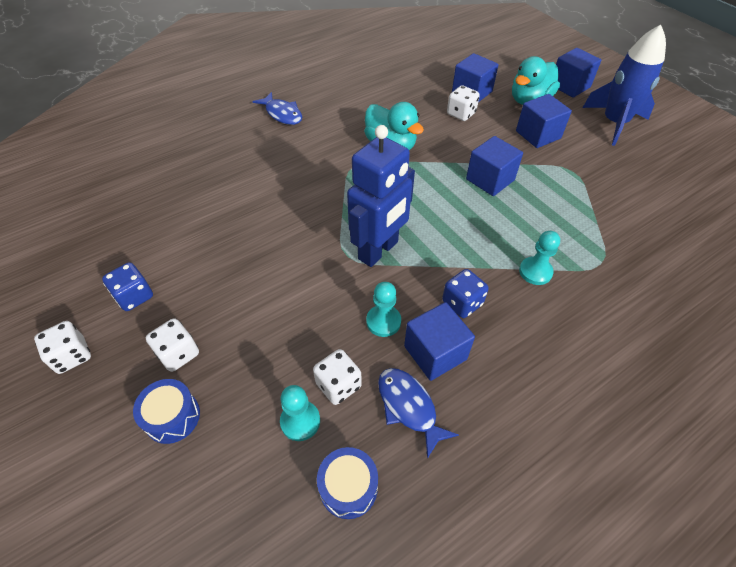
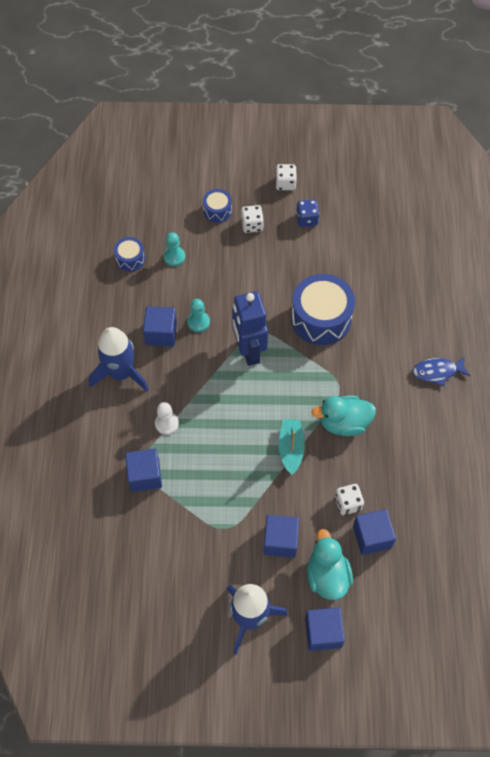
camera: 125 degrees right, 10 degrees up
(284, 212) = (321, 318): none -> blue drum
(338, 385) = (179, 281): white dice -> none
(409, 407) = (144, 303): blue fish -> none
(452, 166) = (291, 448): none -> turquoise boat
(462, 303) = (178, 368): blue dice -> none
(490, 180) = (259, 462): blue cube -> blue cube (145, 475)
(530, 360) = (121, 373): none -> blue rocket
(535, 272) = (166, 423): turquoise pawn -> white pawn

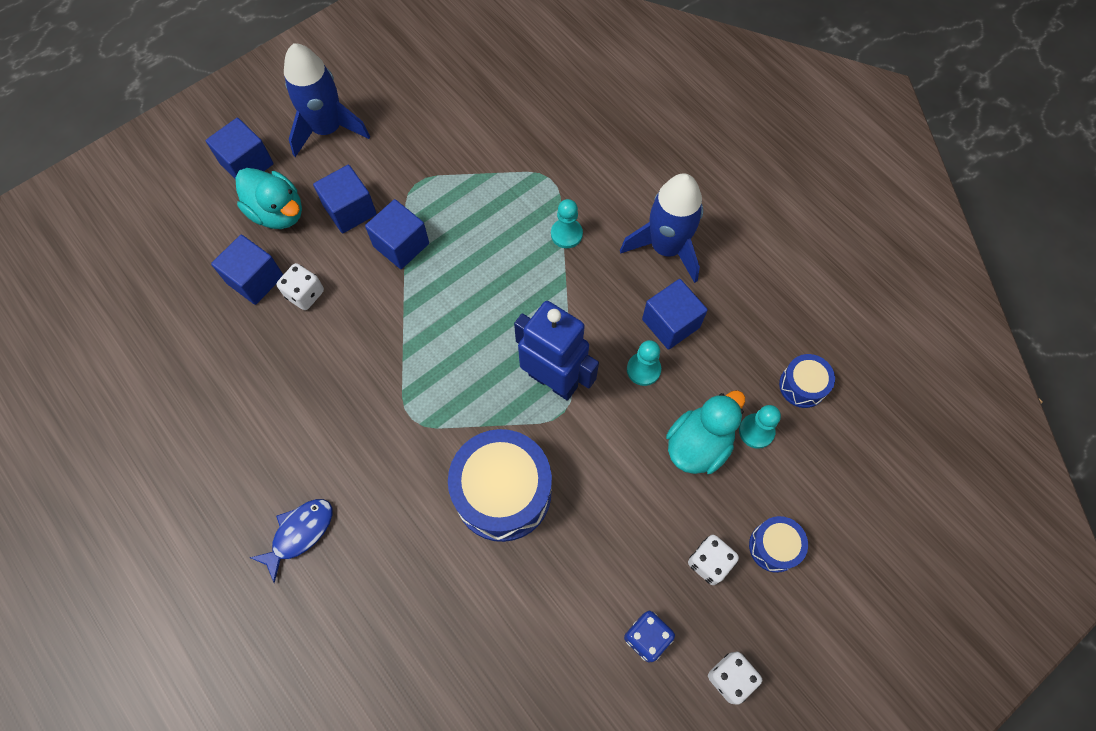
camera: 140 degrees right, 5 degrees up
(145, 475) = (539, 172): blue cube -> blue cube (401, 245)
(166, 423) = (566, 234): white pawn -> turquoise pawn
(291, 448) = (411, 306): turquoise boat -> none
(343, 423) = (373, 378): turquoise duck -> turquoise duck (698, 445)

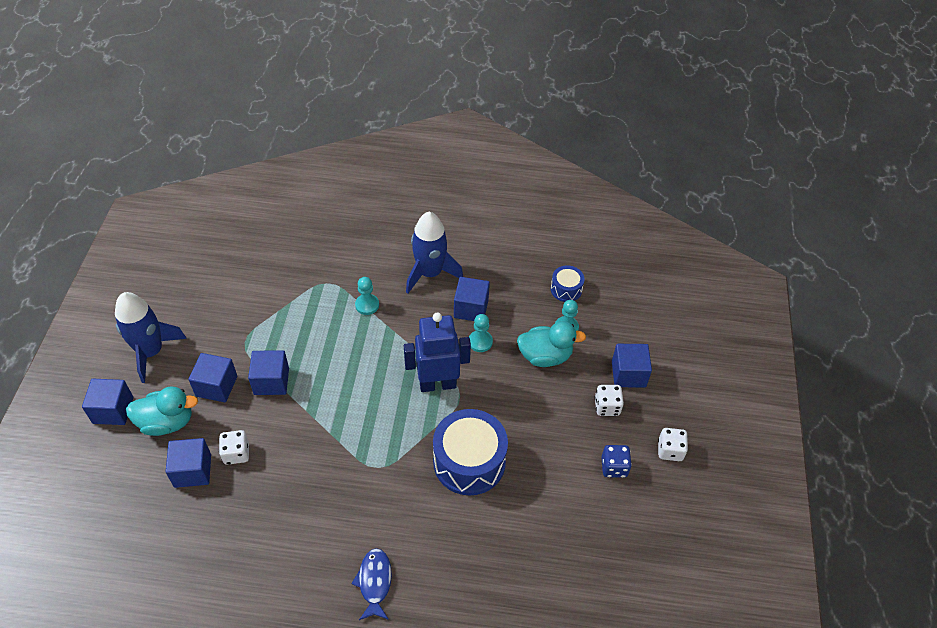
camera: 45 degrees left, 15 degrees down
(698, 445) = (545, 356): turquoise duck -> turquoise duck turned 90 degrees clockwise
(774, 546) = (628, 374): blue drum -> blue cube

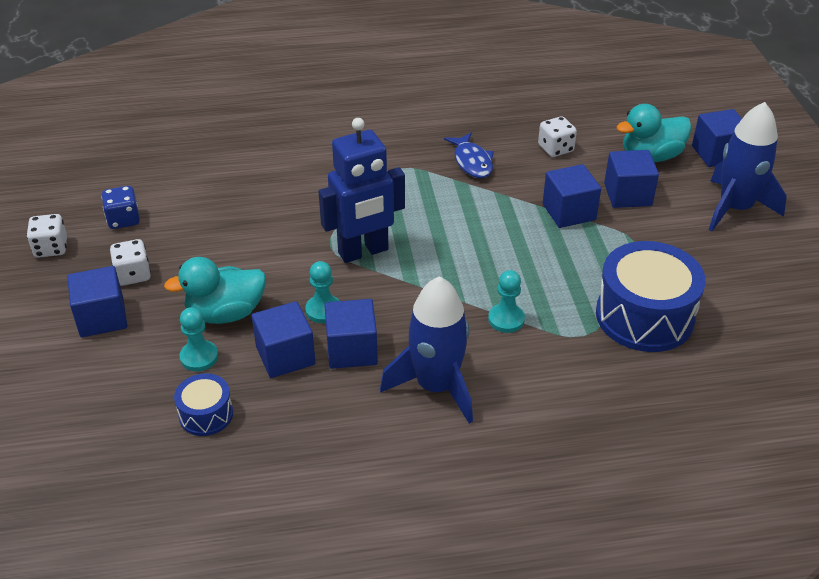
camera: 165 degrees right, 10 degrees down
(192, 470) = (588, 129): blue cube -> blue cube (285, 356)
(374, 582) = (359, 97): blue fish -> blue fish (472, 162)
(469, 462) = (298, 191): blue drum -> blue drum (644, 316)

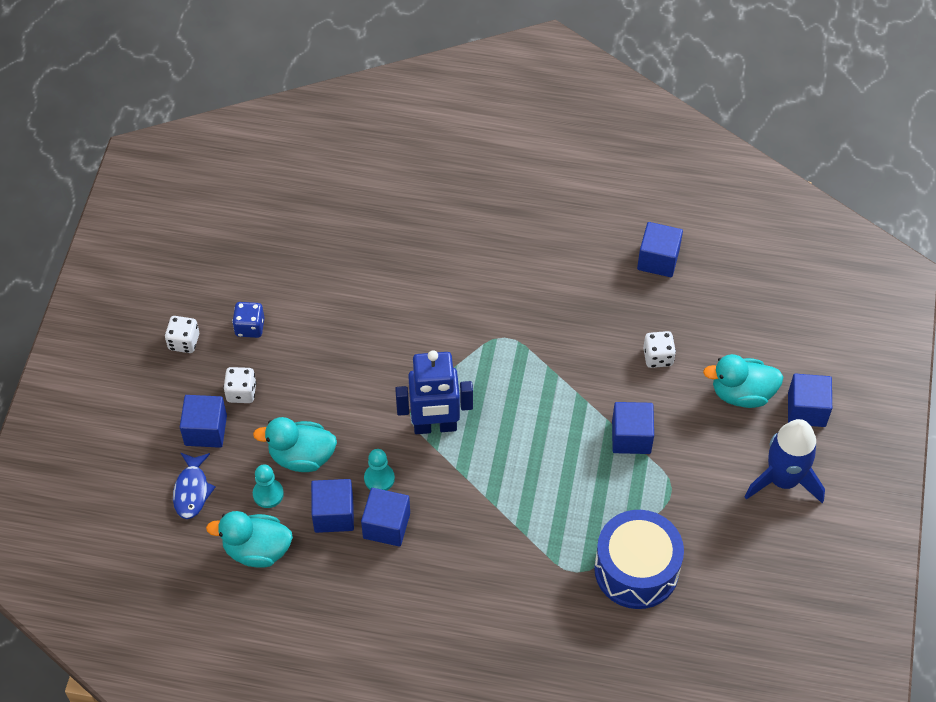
camera: 20 degrees right, 15 degrees up
(206, 414) = (257, 550): blue drum -> turquoise duck
(436, 386) = (437, 582): blue rocket -> none
(472, 162) = (573, 350): blue fish -> blue fish (192, 490)
(506, 319) = (521, 535): turquoise pawn -> none
(627, 195) = (694, 433): blue cube -> blue cube (658, 260)

